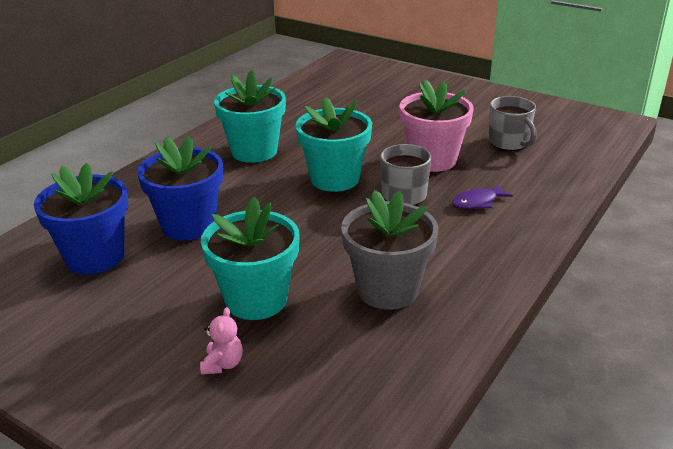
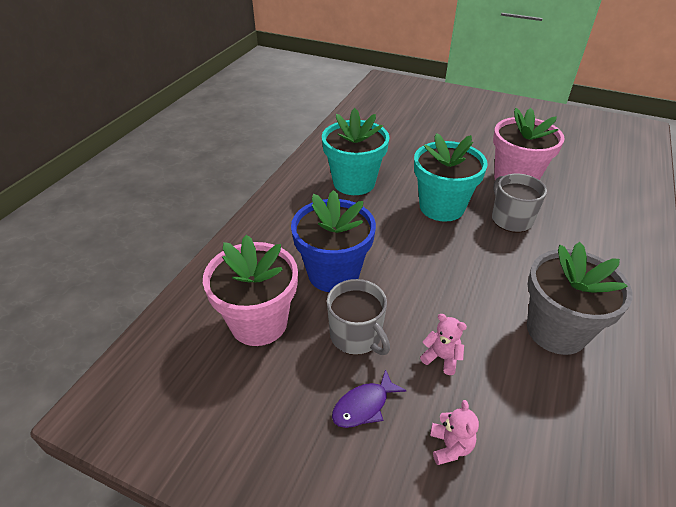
camera: 10 degrees left, 10 degrees up
(95, 257) = (259, 323): blue flower pot -> pink flower pot
(256, 300) = (441, 358): turquoise flower pot -> pink teddy bear
(477, 202) = (578, 222): purple fish -> purple fish (364, 406)
(509, 142) = (568, 156): grey mug -> grey mug (356, 336)

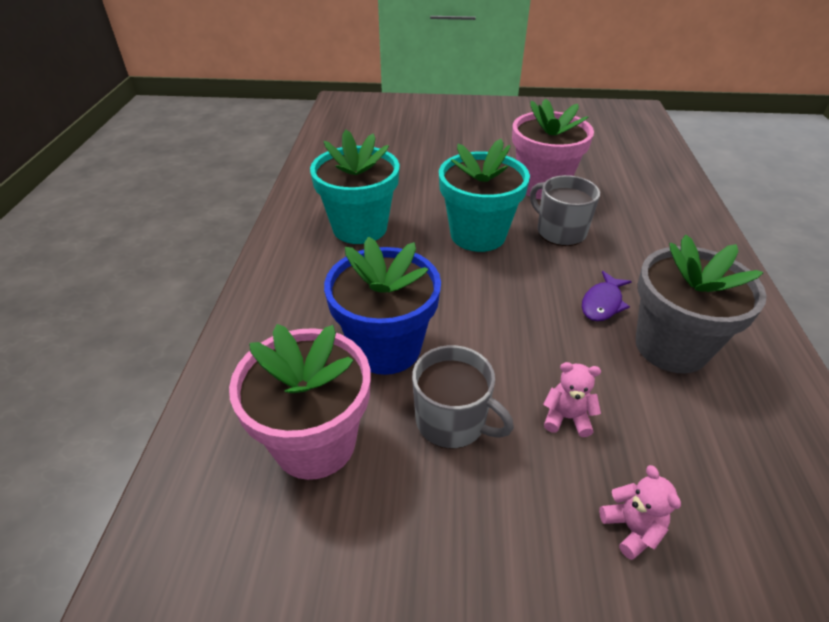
camera: 20 degrees left, 0 degrees up
(364, 406) = (505, 512): purple fish -> purple fish (602, 303)

